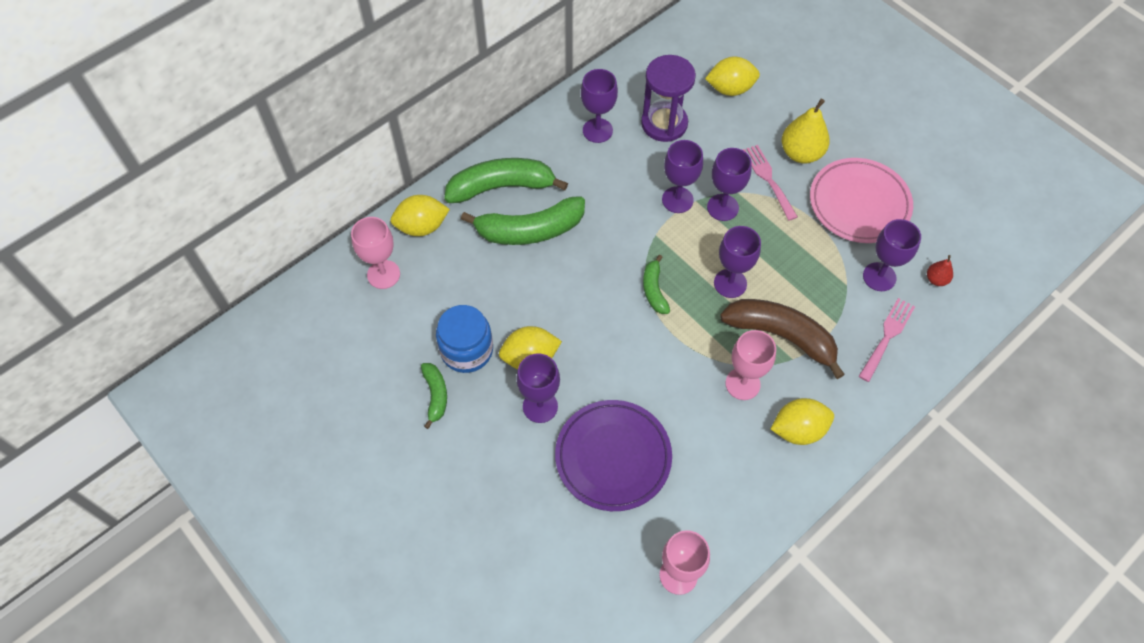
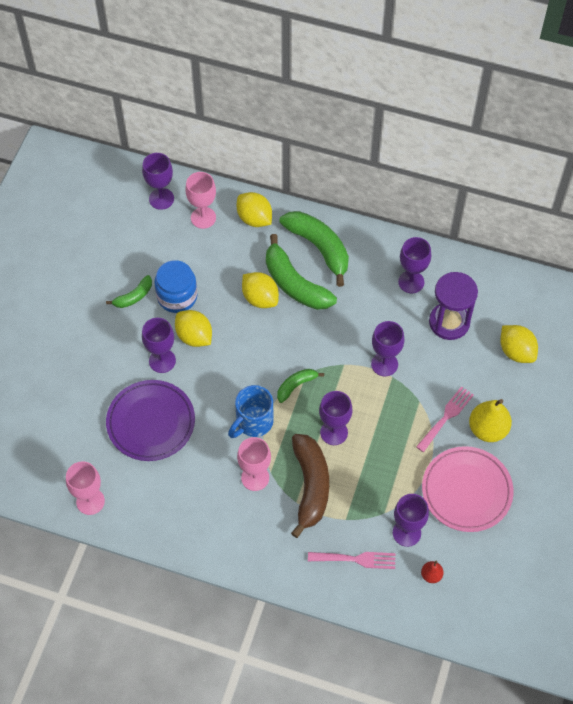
camera: 60 degrees right, 0 degrees up
(674, 352) = (253, 422): none -> blue mug
(722, 207) = (398, 397): purple goblet -> purple goblet (161, 199)
(798, 430) = (240, 530): yellow lemon -> yellow lemon (260, 298)

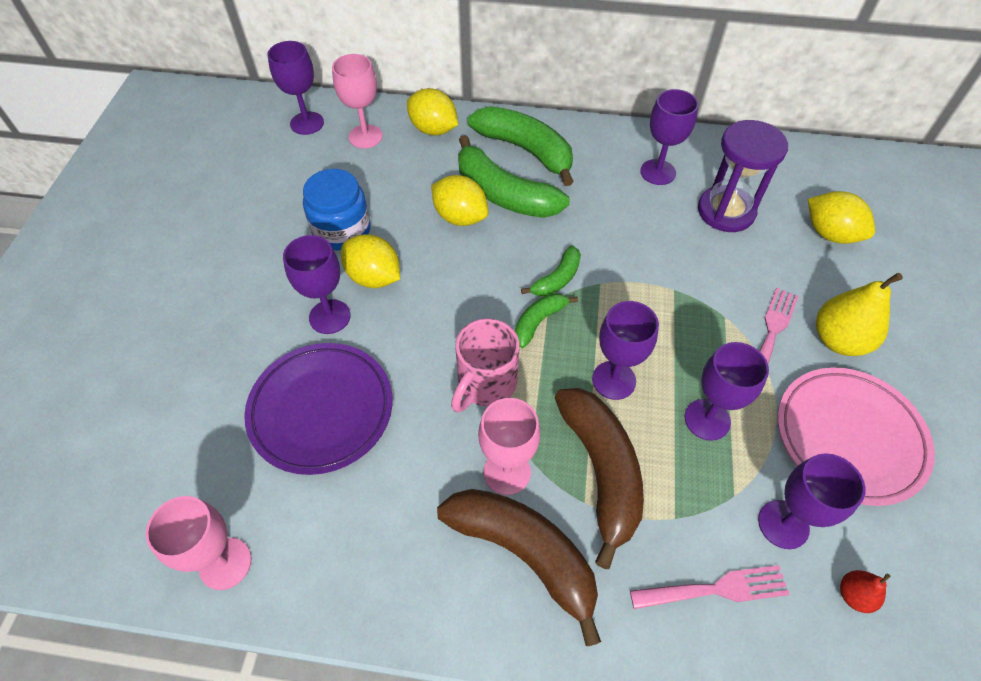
camera: 10 degrees left, 5 degrees down
(134, 296) = (279, 238): green banana -> green banana (557, 279)
(253, 422) = (485, 384): blue mug -> pink mug
(255, 523) = (524, 553): none -> brown banana
(384, 364) = (657, 275): purple goblet -> purple goblet (707, 419)

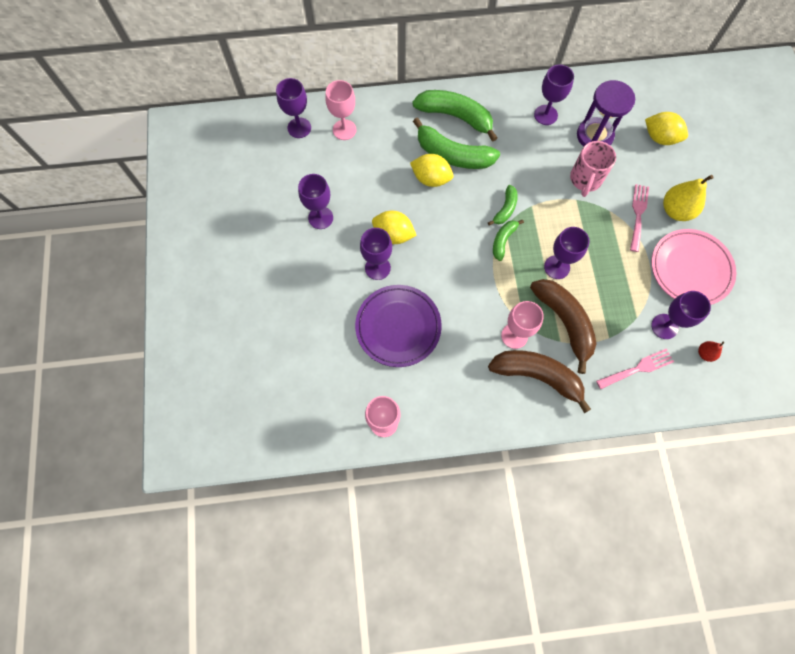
camera: 15 degrees left, 15 degrees up
(342, 230) = (359, 206): blue jar -> none
(433, 129) = (388, 113): yellow lemon -> none
(485, 384) = (485, 288): pink mug -> pink mug (585, 180)
(707, 419) = (613, 278): purple goblet -> purple goblet (320, 218)

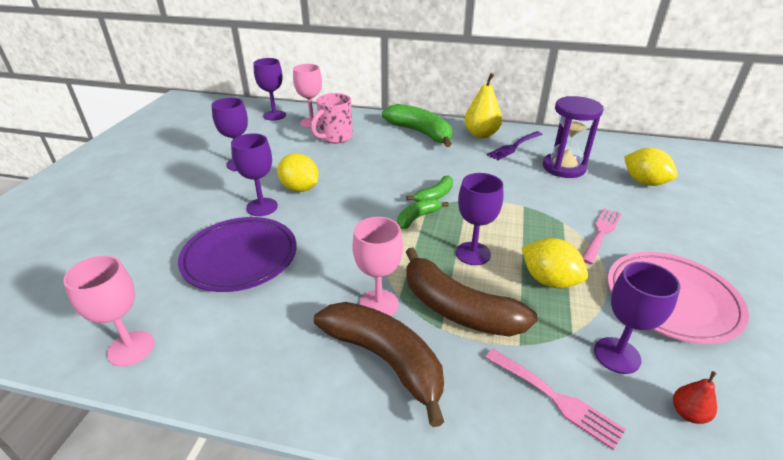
camera: 20 degrees right, 35 degrees down
(431, 179) = (369, 162): yellow lemon -> yellow lemon (549, 280)
(452, 155) = (402, 152): green banana -> none
(545, 115) = (514, 146): purple goblet -> purple fork
(564, 322) = (457, 309): brown banana -> brown banana turned 135 degrees clockwise
(585, 180) = (541, 194): pink mug -> pink mug (335, 137)
(637, 368) = (556, 398): pink fork -> pink fork turned 45 degrees clockwise
(676, 210) = (656, 240): yellow pear -> yellow pear (481, 134)

